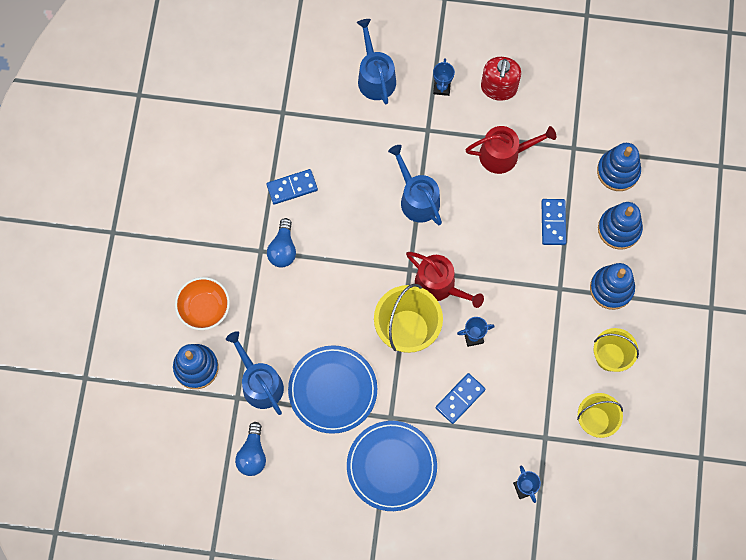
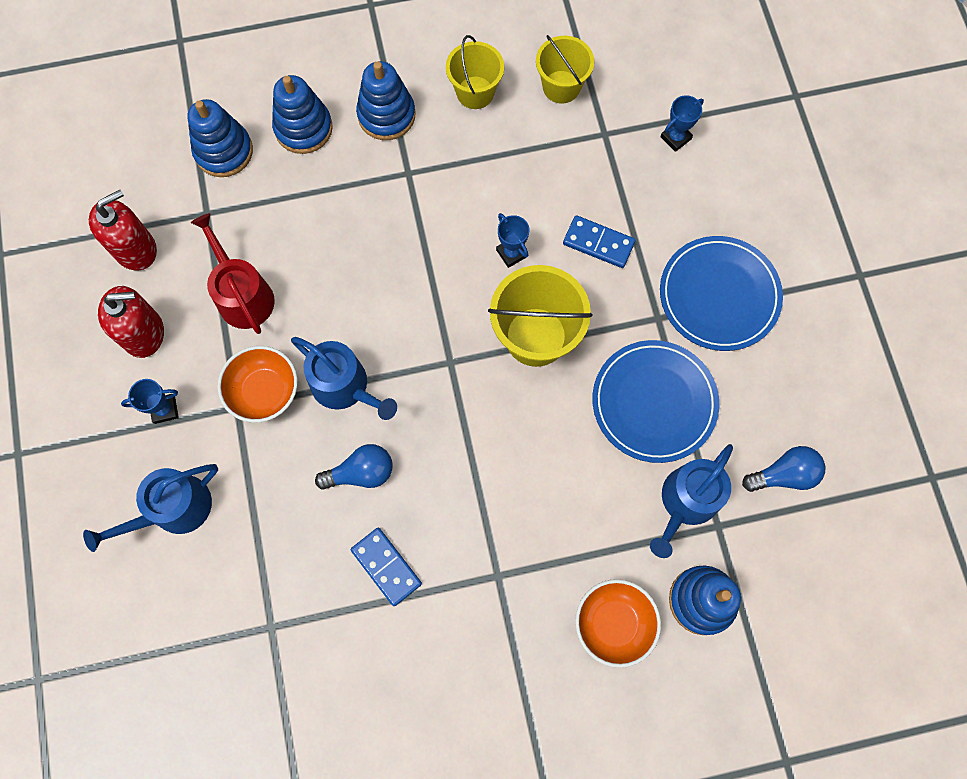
camera: 110 degrees left, 0 degrees up
(283, 249) = (484, 544): blue light bulb -> blue light bulb (361, 473)
(417, 198) = (345, 386): blue watering can -> blue watering can turned 90 degrees counterclockwise
(432, 149) = (264, 391): none -> orange bowl
(439, 285) = (458, 317): red watering can -> none
(553, 222) = (321, 206): blue domino -> none
(561, 97) = (135, 249): none -> red soap dispenser

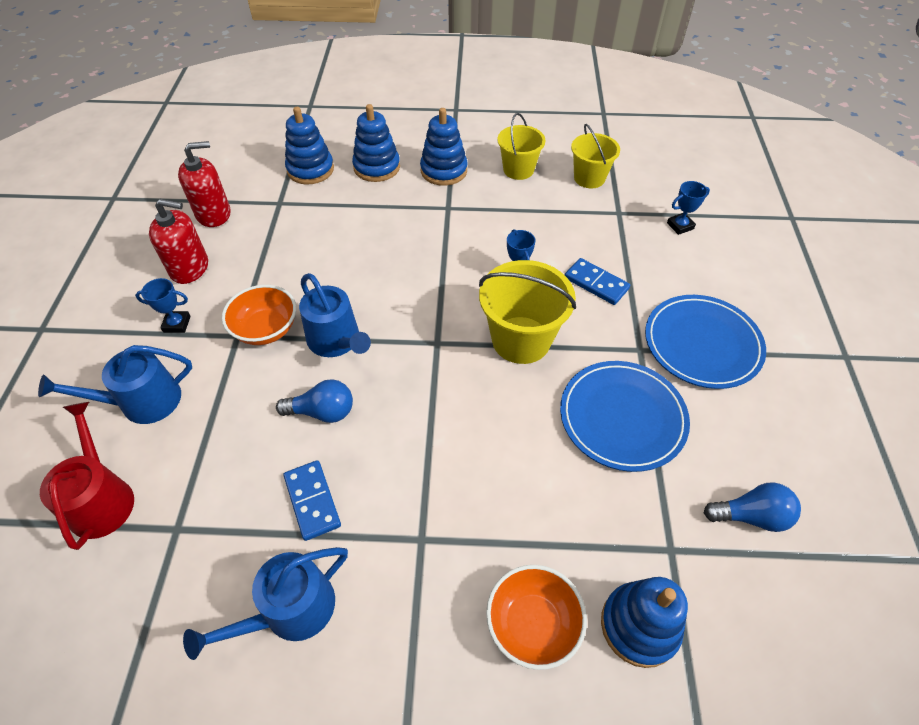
camera: 15 degrees right, 20 degrees down
(242, 295) = (281, 259): red watering can -> red watering can (101, 499)
(686, 502) = (639, 517): blue watering can -> blue watering can (290, 610)

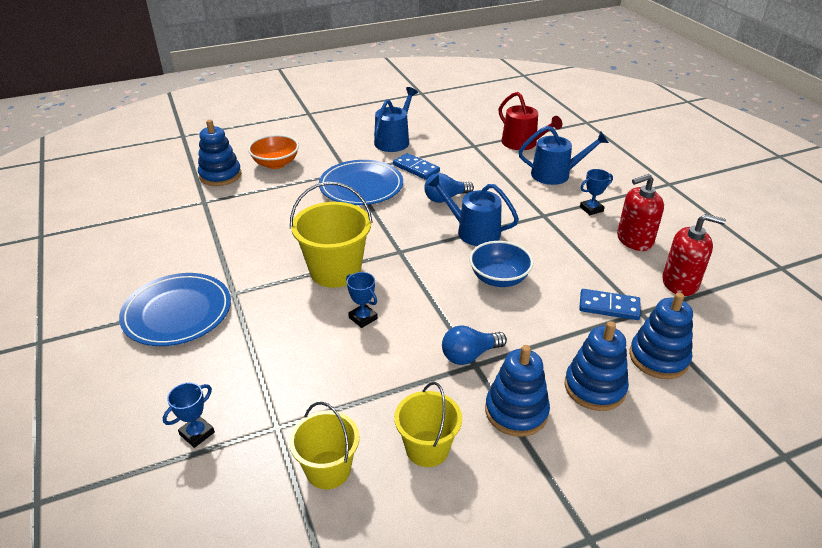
camera: 155 degrees right, 15 degrees down
(142, 402) = (555, 174): blue watering can -> blue watering can turned 45 degrees clockwise
(214, 214) = (680, 283): red soap dispenser -> red soap dispenser turned 120 degrees counterclockwise
(266, 329) = (529, 223): orange bowl -> none
(363, 272) = (499, 278): none -> blue bowl
(596, 283) = (284, 334): blue domino -> blue domino (609, 306)
(622, 417) = (242, 248): blue plate -> blue plate (361, 186)
(751, 516) = (151, 226): blue light bulb -> blue light bulb (469, 355)

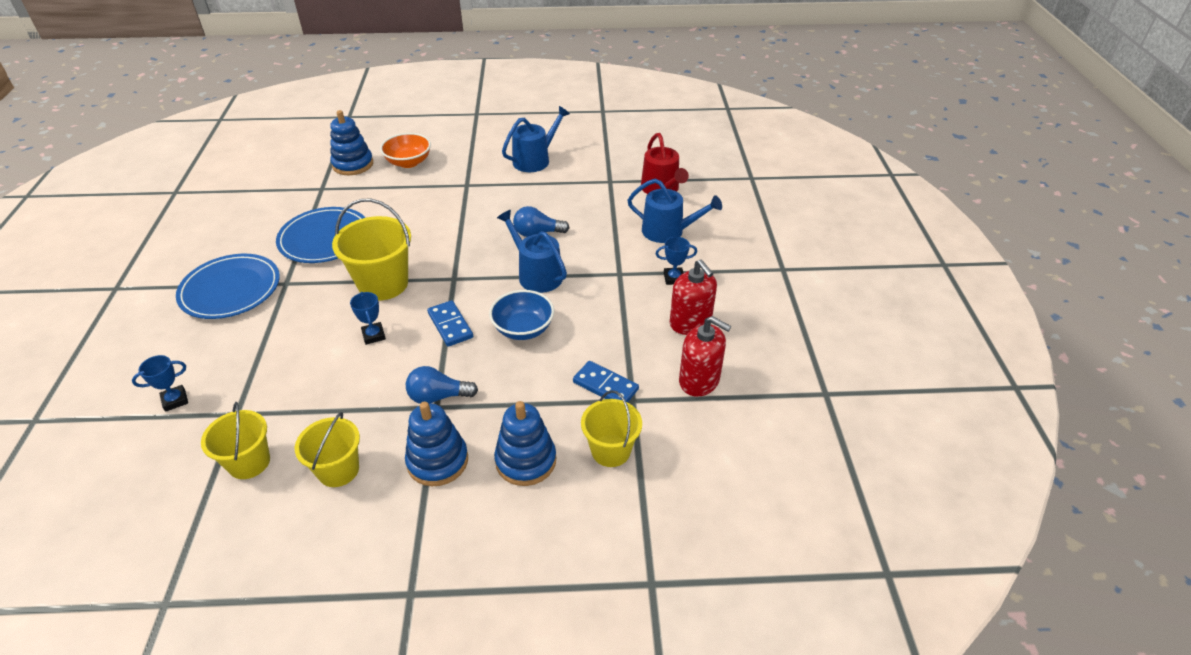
camera: 20 degrees right, 5 degrees up
(361, 186) = (468, 203): blue plate -> blue plate (324, 238)
(416, 168) = (533, 195): blue domino -> blue domino (450, 325)
(634, 240) = (690, 323): red soap dispenser -> red soap dispenser turned 120 degrees counterclockwise
(658, 358) = (610, 450): blue stacking toy -> yellow bucket

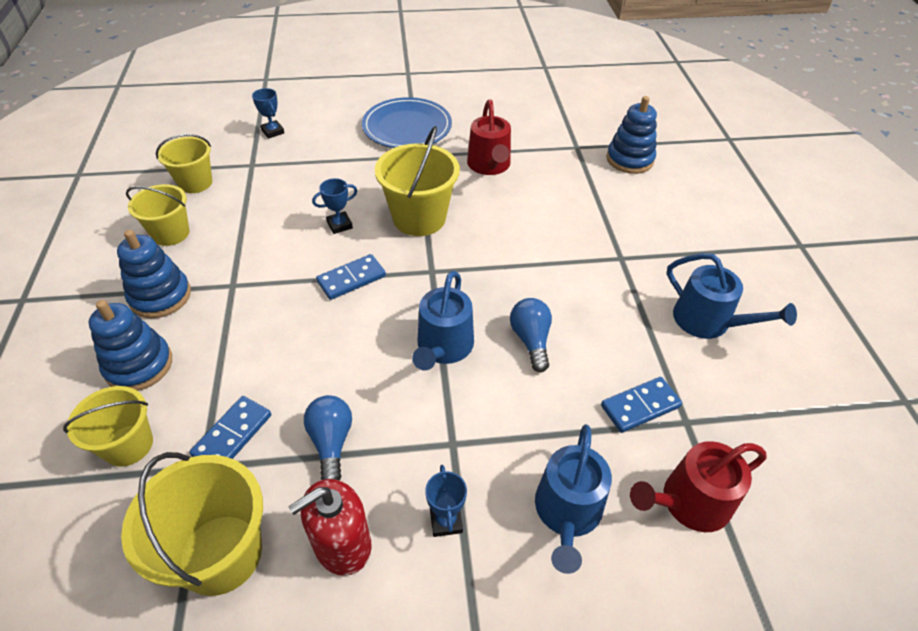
camera: 85 degrees right, 5 degrees up
(324, 238) = (489, 165): blue plate -> red watering can
(408, 162) = (651, 201): orange bowl -> none
(438, 396) = (245, 284): blue light bulb -> blue light bulb (331, 442)
(523, 329) = (341, 343): blue bowl -> none
(536, 274) = (443, 347): blue watering can -> blue watering can turned 150 degrees clockwise
(597, 195) = (640, 406): none -> blue domino
(699, 380) = (221, 554): red soap dispenser -> yellow bucket

